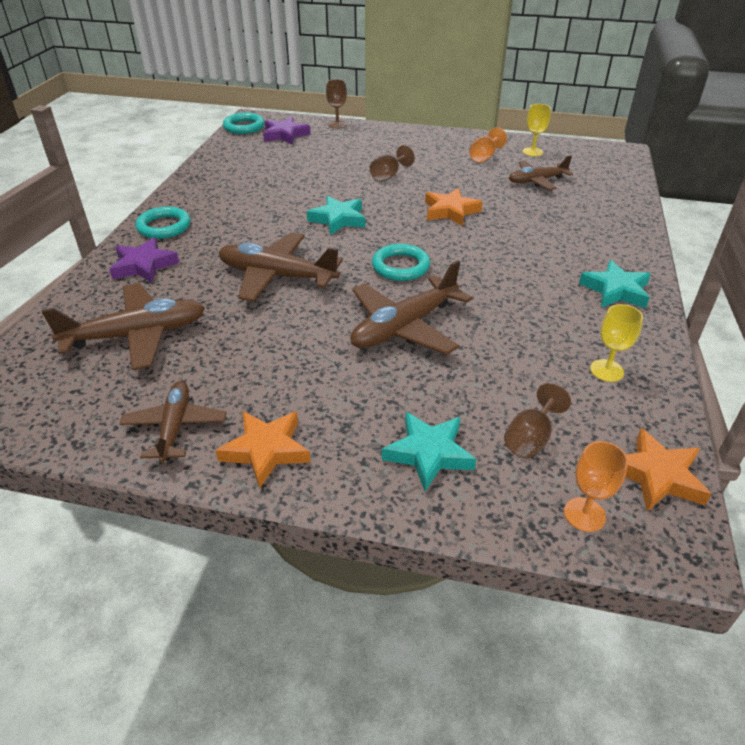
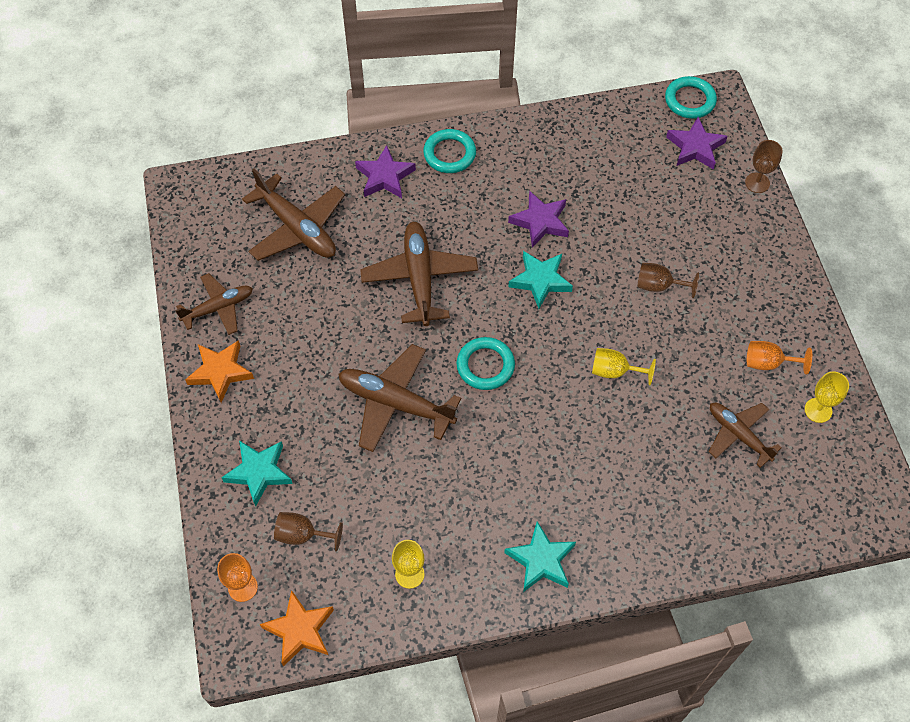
camera: 65 degrees right, 20 degrees up
(282, 205) = (540, 222): none -> purple star
(450, 211) = (614, 371): orange star -> yellow goblet

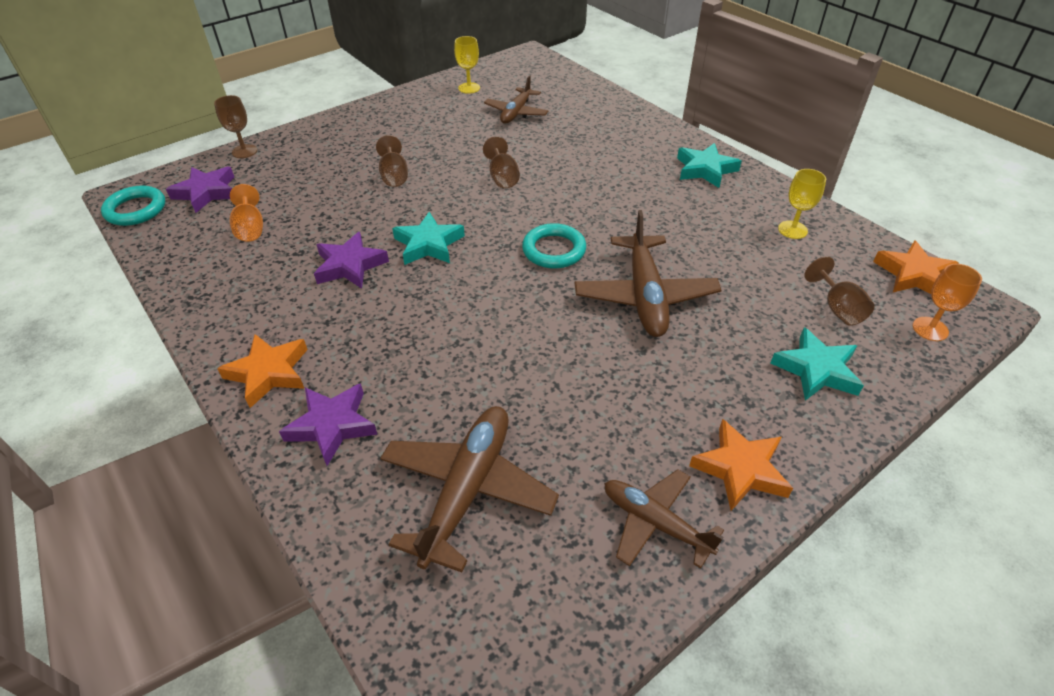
camera: 115 degrees left, 15 degrees down
(419, 278) = (478, 333): brown plane -> none
(449, 154) = (269, 373): turquoise ring -> orange star
(614, 371) = (502, 177): yellow goblet -> brown goblet
(768, 363) = (441, 113): orange goblet -> orange goblet (250, 228)

